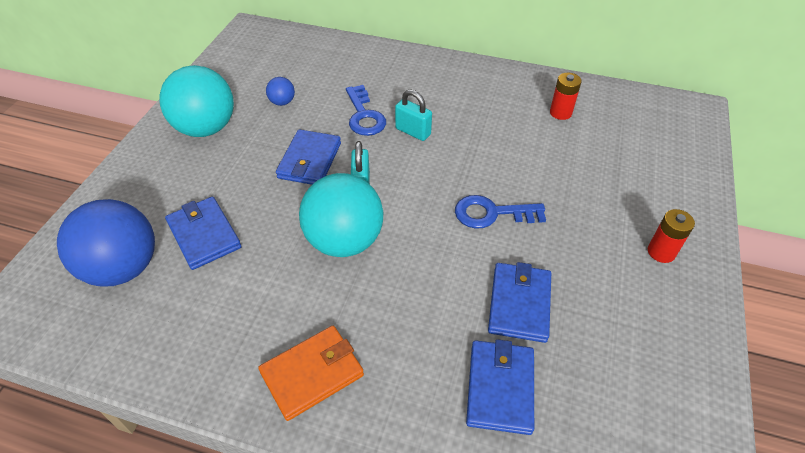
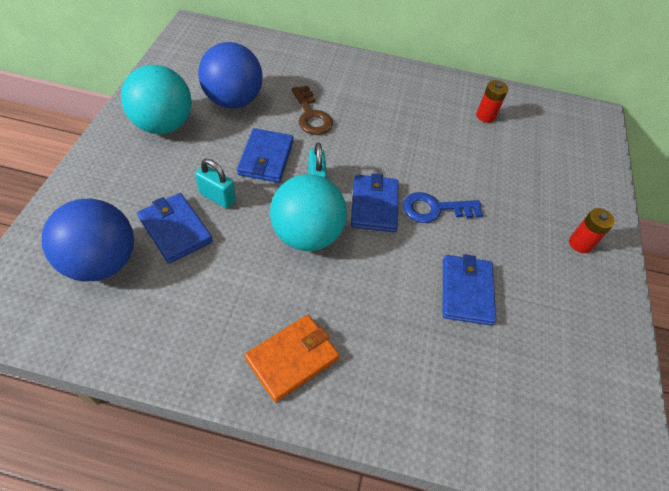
camera: 10 degrees left, 5 degrees up
(282, 102) = (233, 101): blue ball -> blue ball, size x2.31
(364, 116) = (311, 115): blue key -> brown key
(413, 132) = (357, 131): turquoise padlock -> turquoise padlock (217, 197)
(500, 388) = (457, 366): blue wallet -> blue wallet (374, 205)

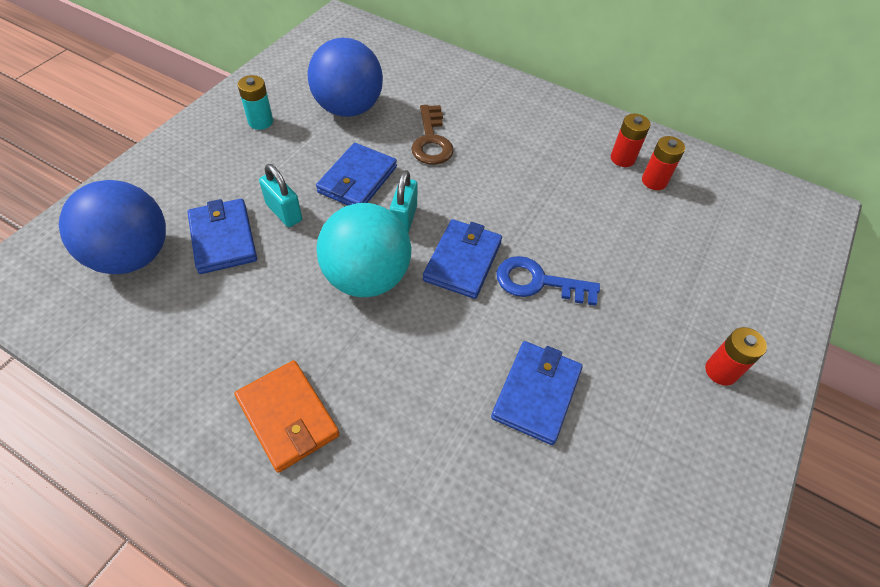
camera: 20 degrees right, 0 degrees up
(163, 125) = (260, 122): turquoise ball -> turquoise battery
(292, 358) = (288, 417): orange wallet -> orange wallet turned 75 degrees clockwise
(457, 103) = (622, 158): none -> red battery

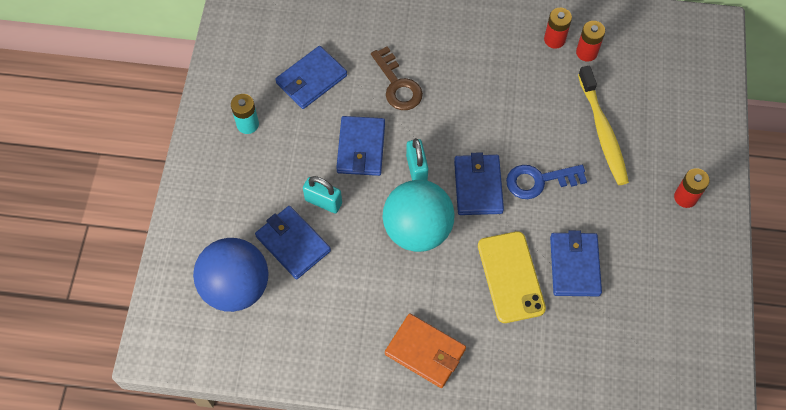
camera: 20 degrees left, 10 degrees up
(348, 108) = (311, 79): blue ball -> blue wallet
(447, 373) = (511, 277): none -> yellow phone
(640, 261) = (603, 131): none -> yellow toothbrush

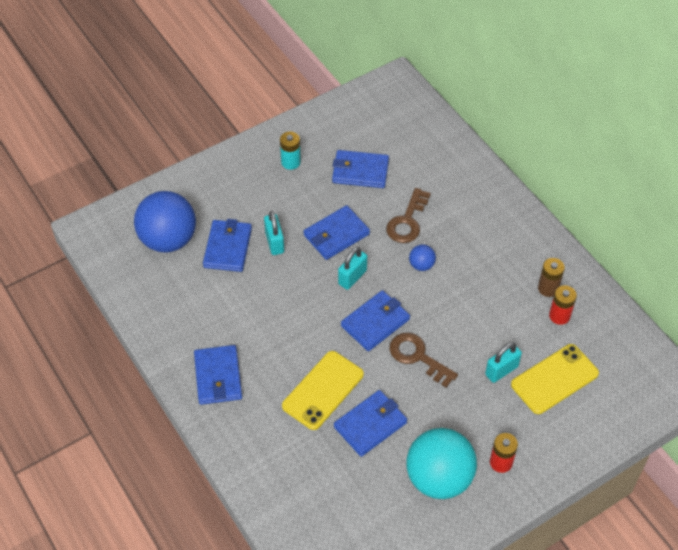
camera: 50 degrees right, 10 degrees down
(417, 229) = (306, 310): turquoise ball -> turquoise ball (439, 478)
(425, 352) = (218, 377): orange wallet -> blue wallet
(451, 109) = (421, 265): none -> blue ball
(539, 181) = (417, 357): blue key -> brown key
(554, 39) = (548, 288): red battery -> brown battery
(603, 131) = (501, 370): yellow toothbrush -> turquoise padlock
(641, 102) = (554, 379): none -> yellow phone

